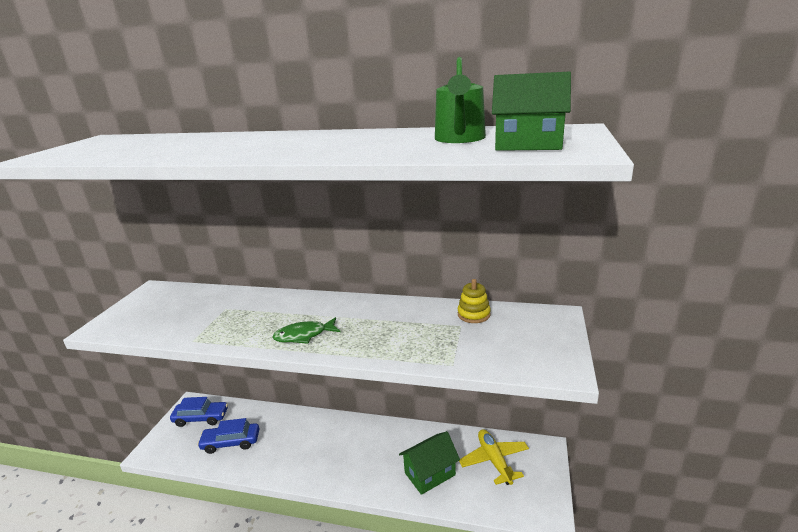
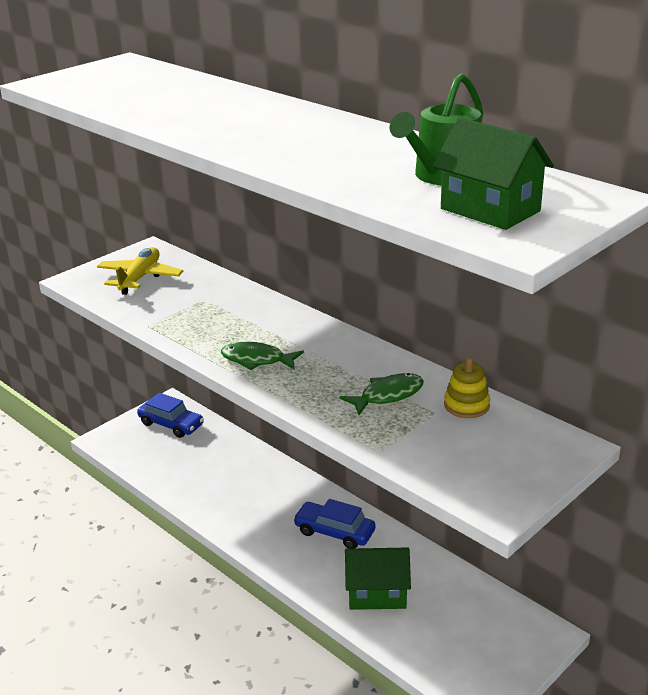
camera: 30 degrees right, 5 degrees up
(231, 442) = (186, 464): blue car -> blue car (334, 532)
(419, 326) = (387, 395): none -> green fish
(494, 460) = (467, 616): yellow plane -> yellow plane (140, 278)

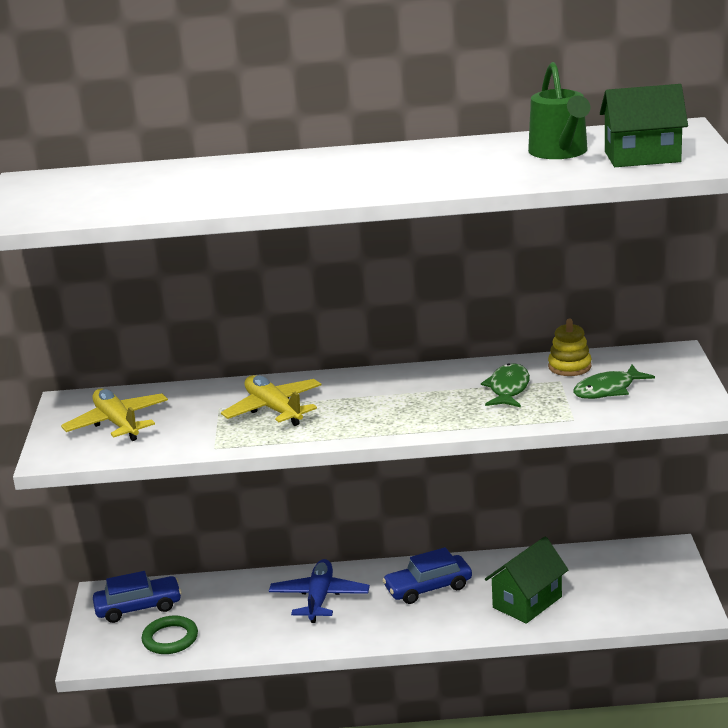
camera: 45 degrees left, 5 degrees down
(153, 457) = (170, 639): none -> green ring
(227, 319) = (274, 409): none -> yellow plane
(257, 360) = (365, 420): green fish -> green fish (608, 390)
(264, 490) = (319, 598): none -> blue plane

